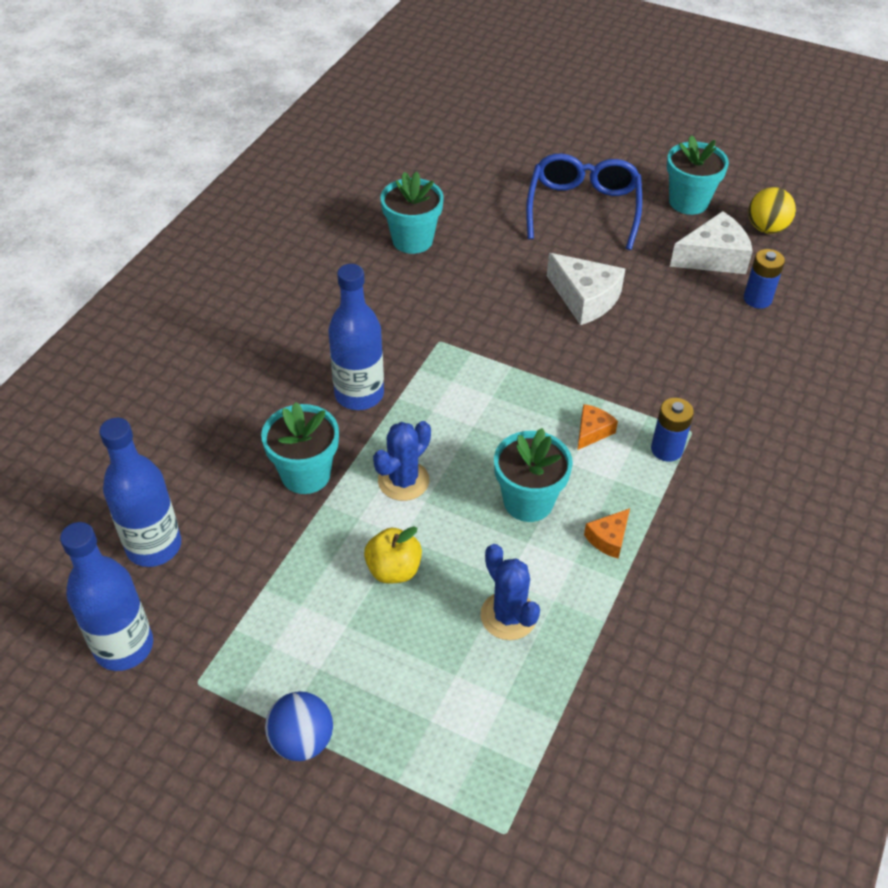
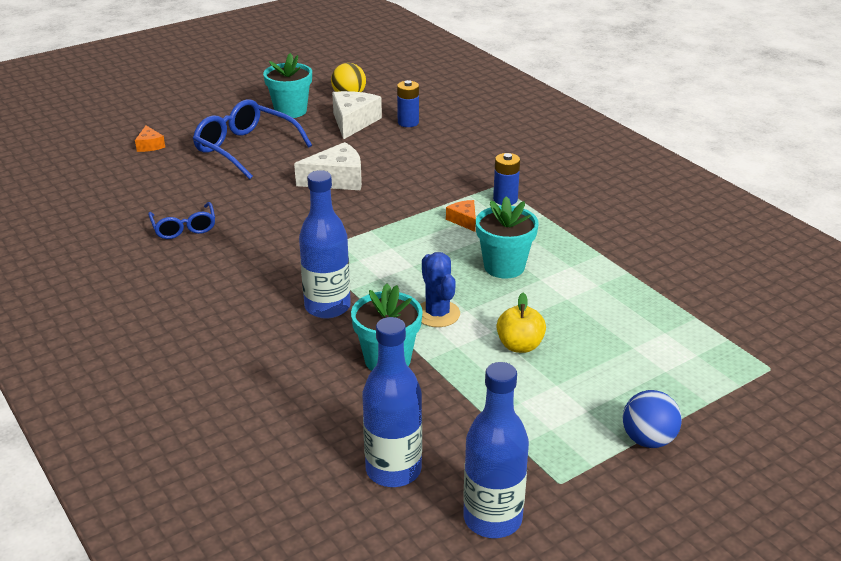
camera: 60 degrees left, 15 degrees down
(412, 240) = (184, 228): turquoise flower pot -> blue glasses
(508, 616) = (597, 308): blue cactus -> none
(608, 538) = (562, 247): orange cheese -> orange cheese (150, 145)

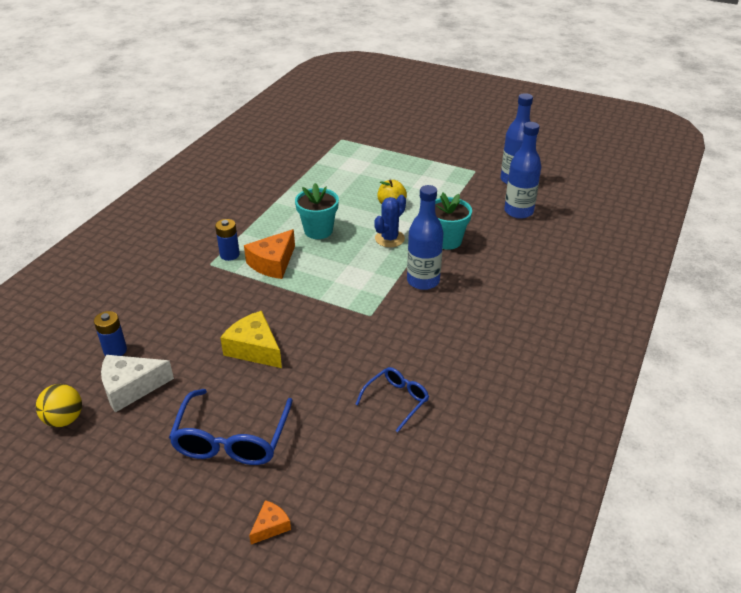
camera: 120 degrees left, 5 degrees up
(290, 111) = (123, 449): turquoise flower pot -> none
(336, 179) = (254, 349): white cheese -> yellow cheese
(464, 220) = (273, 263): orange cheese -> orange cheese, size x1.88
(648, 439) = (424, 157): blue ball -> none

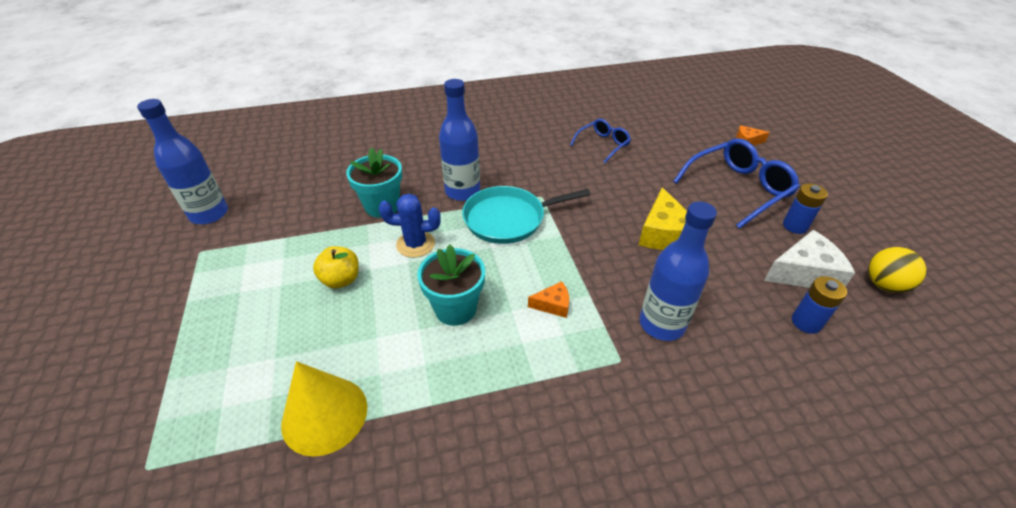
camera: 130 degrees left, 5 degrees up
(131, 388) = (804, 273): white cheese -> white cheese turned 45 degrees counterclockwise
(229, 255) = (585, 356): blue battery -> blue battery (795, 226)
(273, 263) = (553, 305): orange cheese -> orange cheese, size x0.53
(310, 177) = (324, 415): none -> yellow cone
(365, 286) = (508, 219): none -> turquoise pan
(396, 400) = (603, 144): blue glasses -> blue glasses turned 135 degrees clockwise
(518, 211) = (284, 186): blue bottle -> blue bottle (662, 324)

